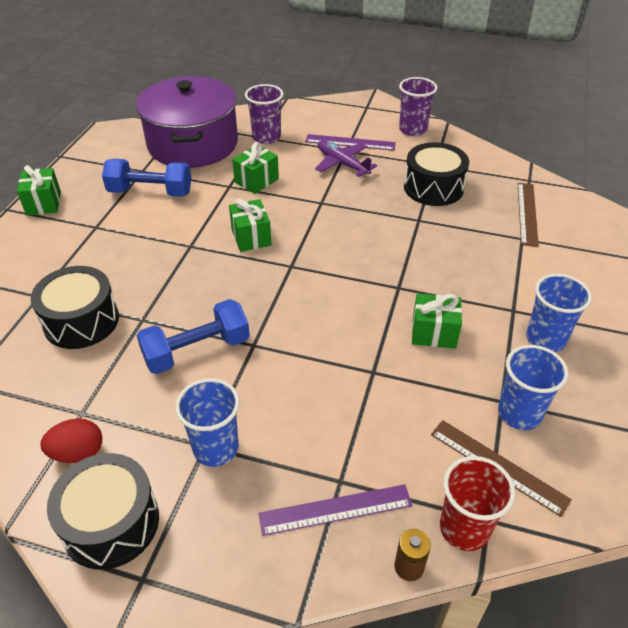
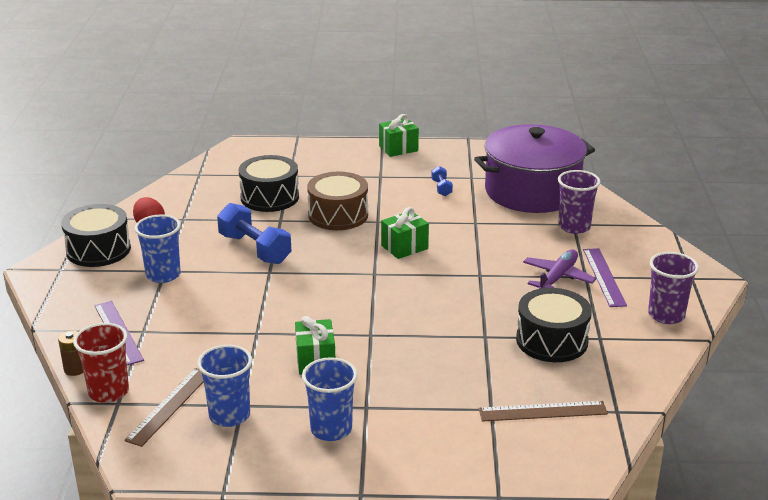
camera: 75 degrees right, 15 degrees down
(150, 192) = (441, 188): blue dumbbell -> blue dumbbell, size x0.49
(159, 271) = (338, 215): none -> brown drum
(256, 181) = (493, 235): green gift -> none

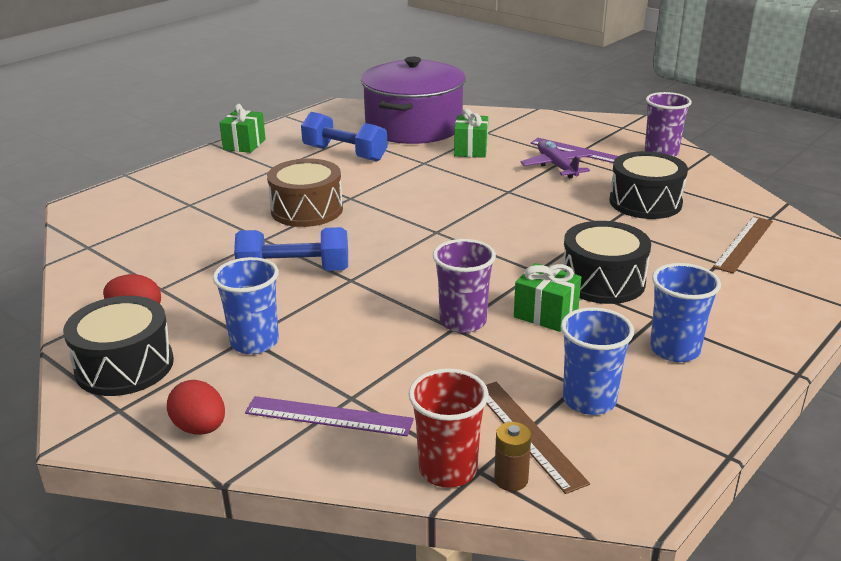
camera: 50 degrees left, 0 degrees up
(69, 299) = (200, 428): none -> red egg
(75, 369) = (365, 479): brown battery -> brown battery (511, 479)
(269, 197) = (211, 228): black drum -> black drum (603, 281)
(404, 247) = (414, 203): green gift -> green gift (471, 150)
(441, 188) = (345, 154): blue dumbbell -> blue dumbbell, size x2.06
(574, 227) = (492, 134): purple cup -> purple cup (463, 321)

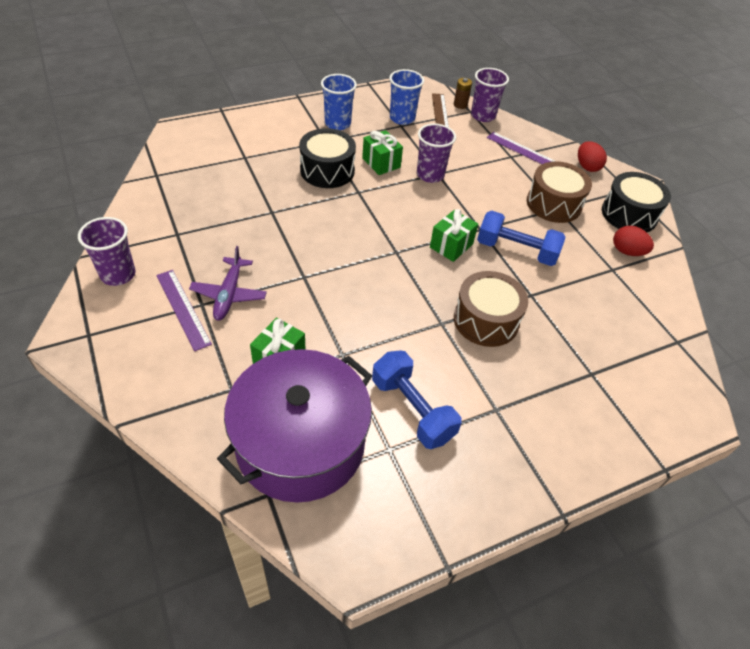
camera: 160 degrees left, 20 degrees up
(244, 144) = (521, 489): green gift -> green gift (451, 246)
(254, 342) = (553, 204): blue cup -> brown drum
(448, 469) = (483, 116): red cup -> purple cup
(645, 202) = (217, 221): black drum -> none
(744, 244) = (209, 163): brown ruler -> none

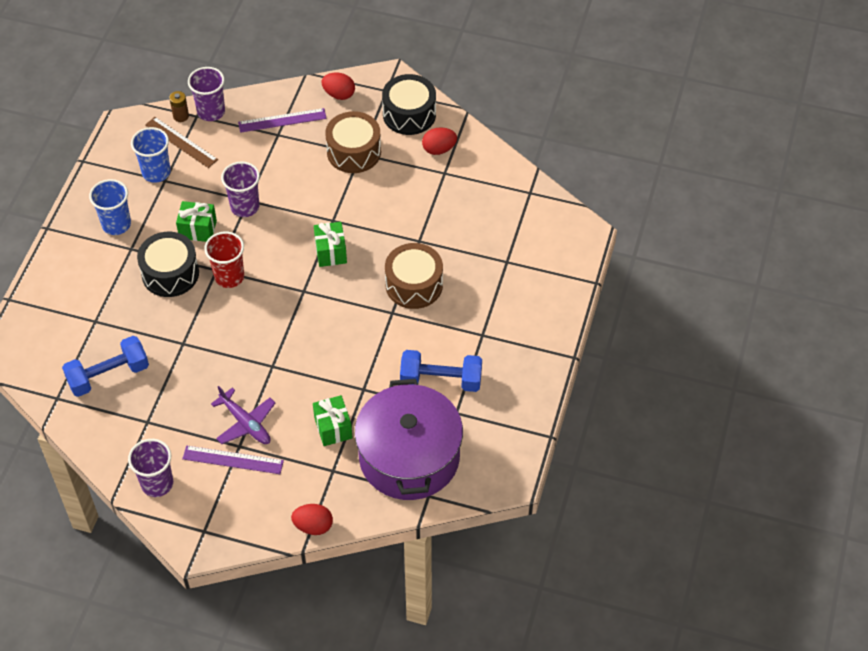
camera: 45 degrees left, 5 degrees up
(153, 415) = (313, 526): none -> red egg
(360, 202) = (229, 277): none -> red cup
(516, 250) = (374, 215): blue dumbbell -> blue dumbbell (108, 375)

